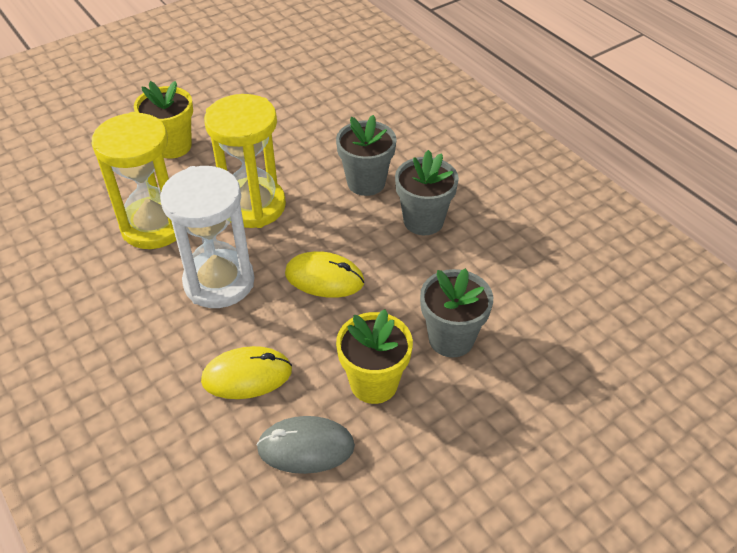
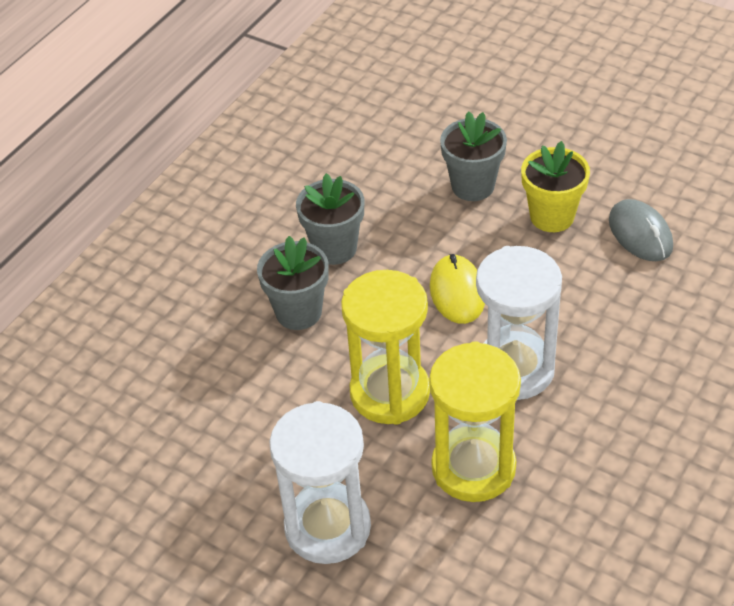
camera: 110 degrees left, 0 degrees up
(173, 146) = (327, 527): yellow flower pot -> white hourglass
(247, 375) = (603, 298): yellow mouse -> none

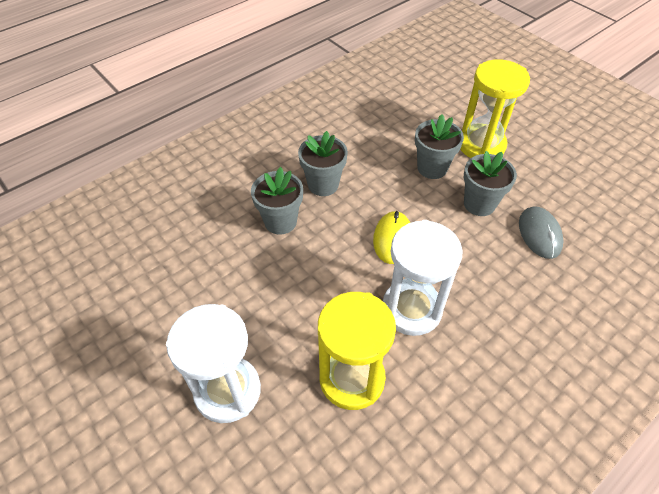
camera: 15 degrees right, 5 degrees up
(390, 393) = (316, 299): yellow hourglass -> yellow hourglass (481, 145)
(552, 216) = (479, 204): yellow flower pot -> grey flower pot

